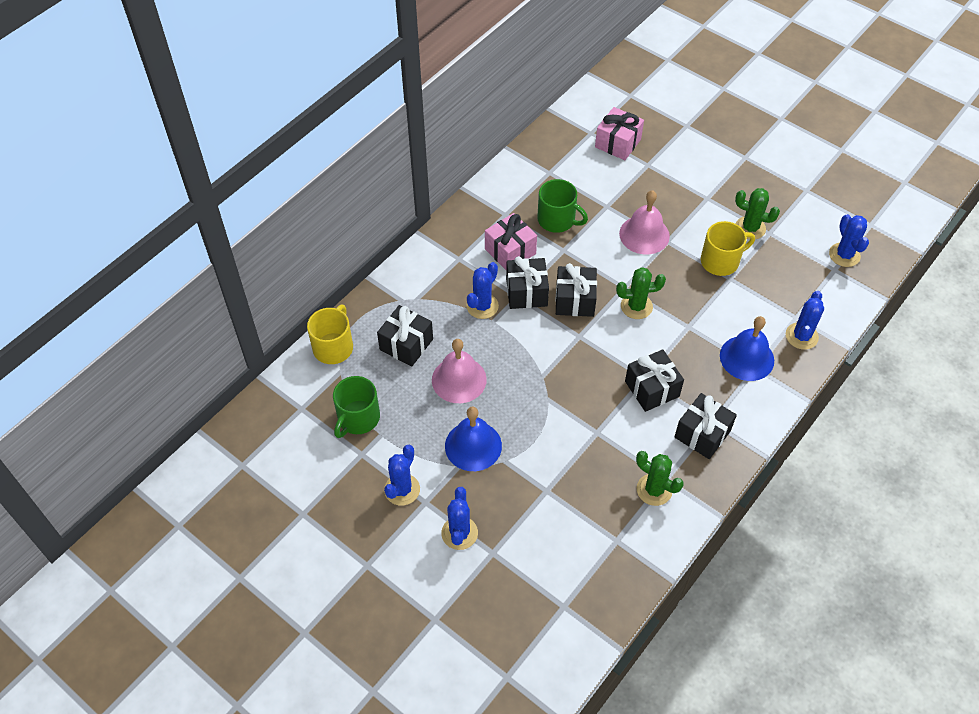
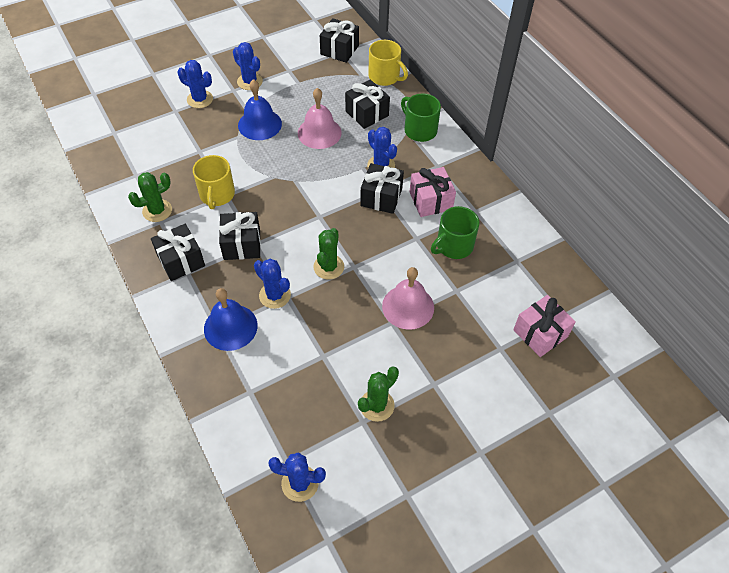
camera: 110 degrees right, 0 degrees up
(358, 418) = (317, 75): green mug -> green mug (419, 130)
(575, 300) = (357, 226): black gift -> black gift (339, 50)
(721, 261) = (347, 357): yellow mug -> yellow mug (217, 195)
(801, 336) = (227, 385): blue cactus -> blue cactus (275, 295)

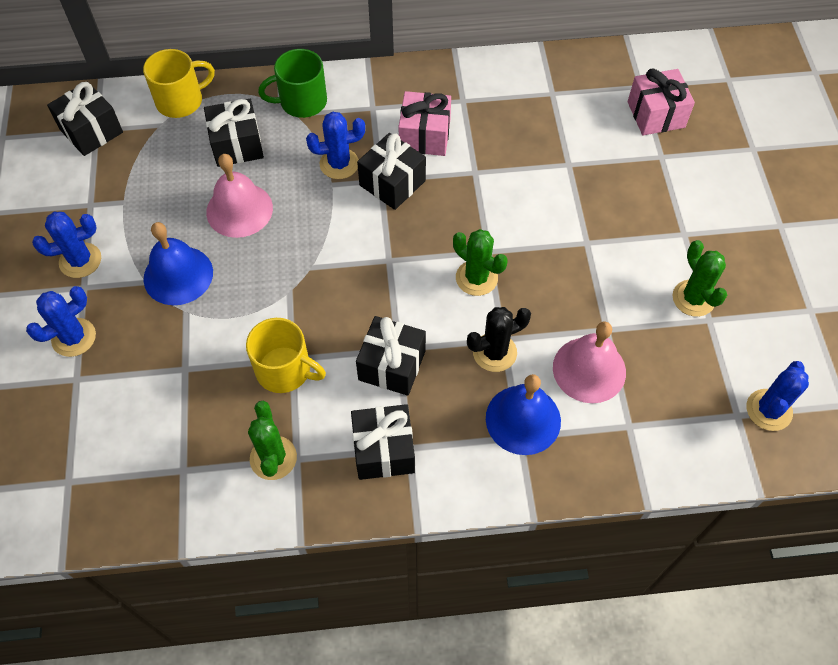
camera: 65 degrees left, 5 degrees up
(275, 295) = (494, 352): blue cactus -> black cactus
(408, 306) = (571, 218): pink bell -> pink bell (589, 369)
(453, 246) = (504, 141): green mug -> none

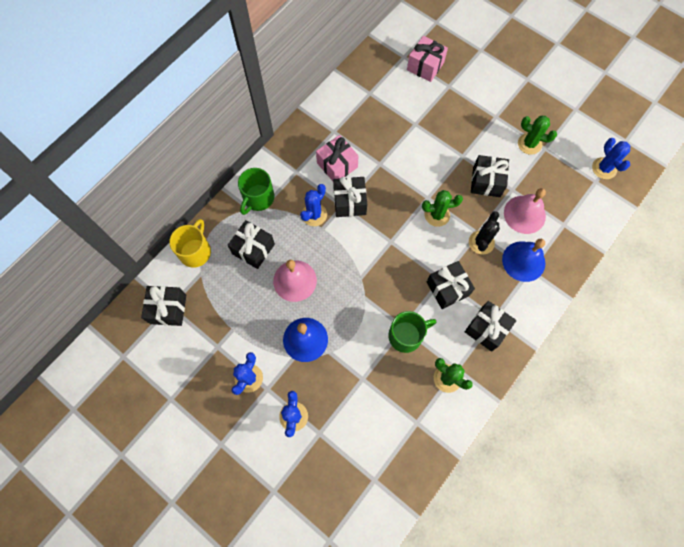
camera: 45 degrees left, 10 degrees up
(285, 370) = (406, 335): yellow mug -> green mug
(583, 294) = (486, 182): none -> black gift

